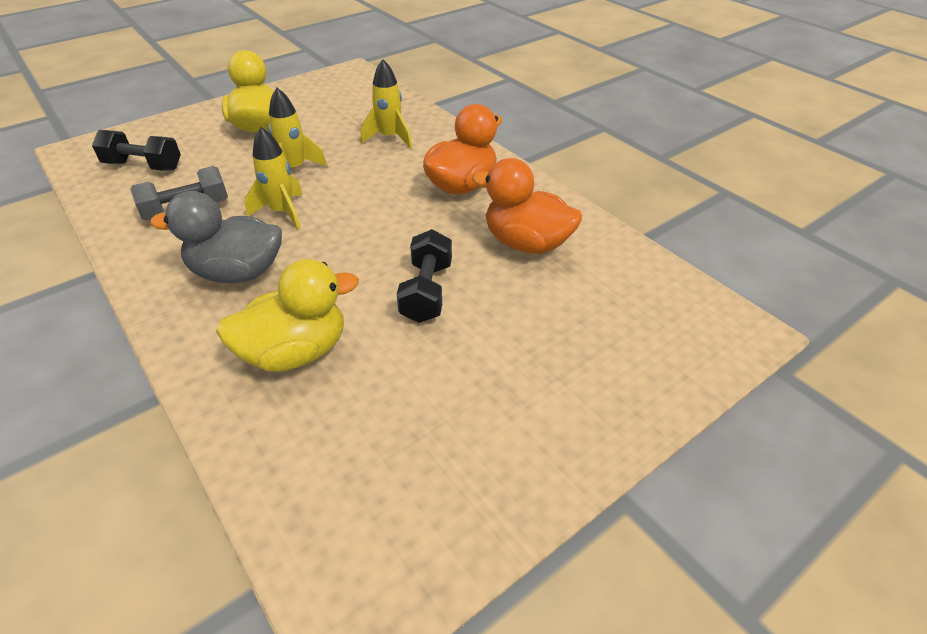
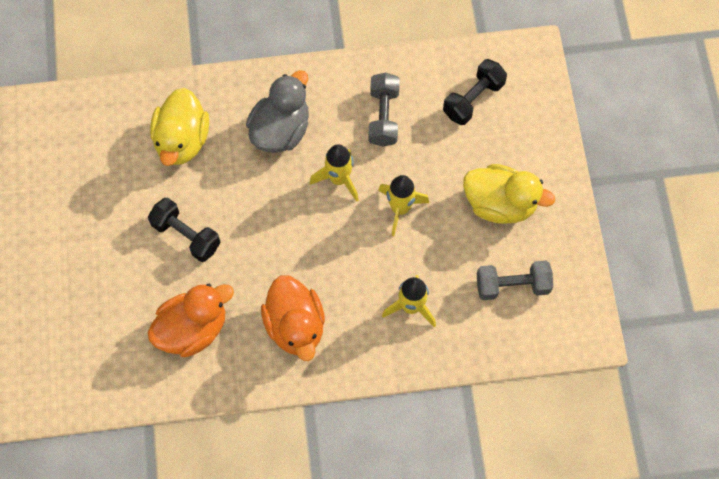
camera: 120 degrees right, 25 degrees up
(333, 104) = (512, 285): none -> grey dumbbell

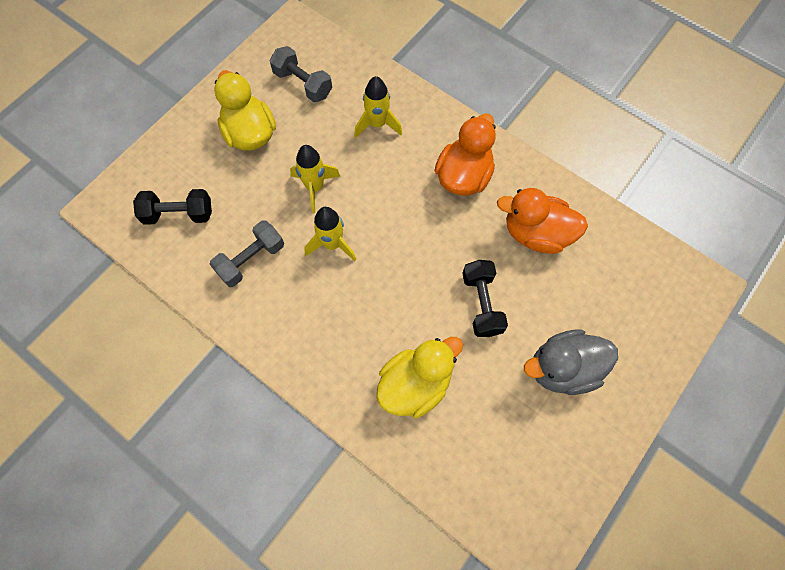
camera: 135 degrees left, 0 degrees up
(281, 130) = (333, 320): grey duck -> grey duck (562, 368)

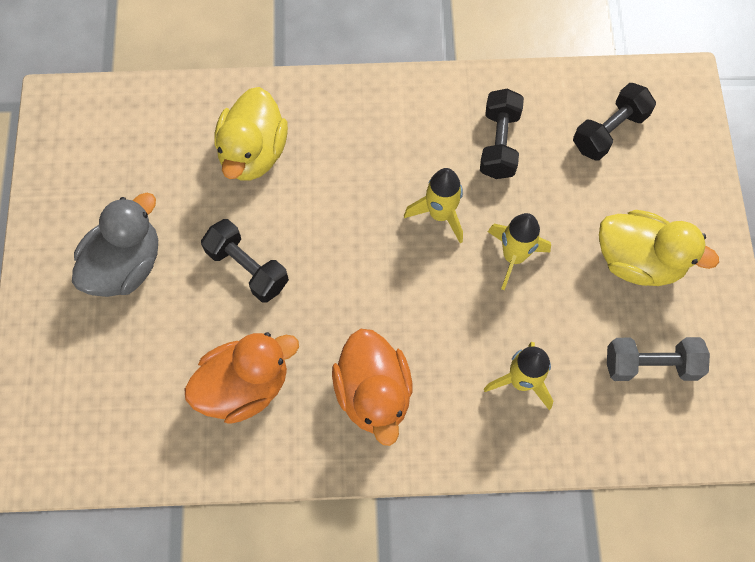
camera: 140 degrees right, 0 degrees up
(251, 260) = (499, 143): grey dumbbell -> black dumbbell

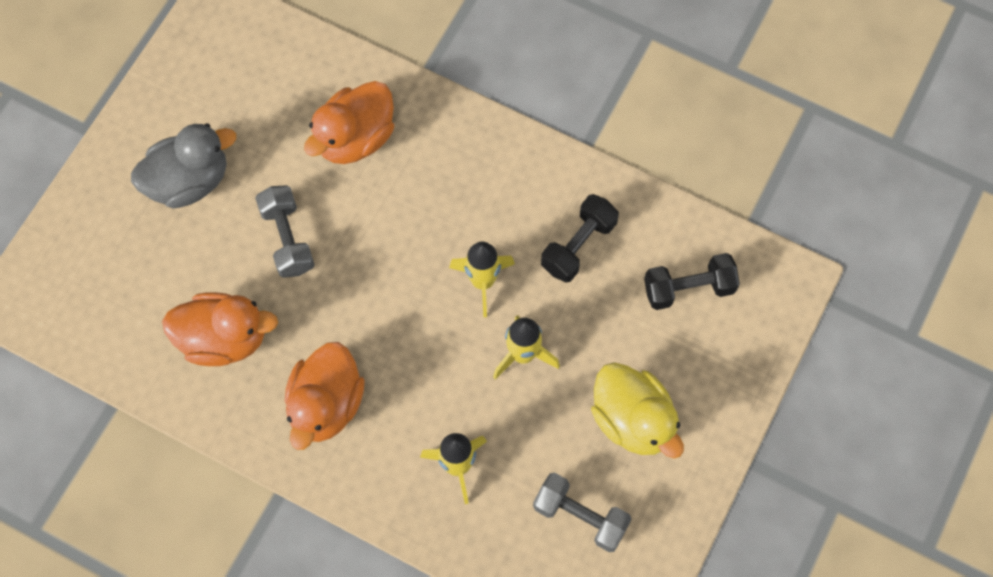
camera: 30 degrees right, 0 degrees up
(247, 268) = (287, 239): black dumbbell -> grey dumbbell
(253, 153) = (355, 138): yellow duck -> orange duck

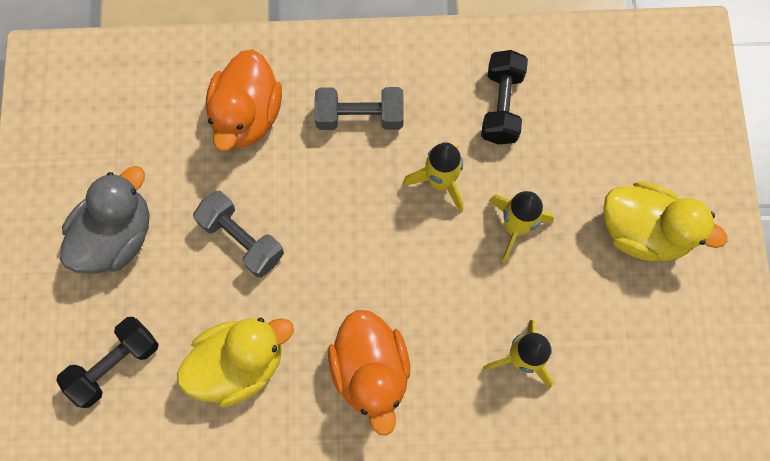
camera: 30 degrees left, 5 degrees up
(224, 339) = (240, 363): orange duck -> yellow duck
(580, 516) = (653, 341): grey dumbbell -> grey dumbbell (360, 117)
(689, 288) = (616, 92): black dumbbell -> black dumbbell (115, 364)

